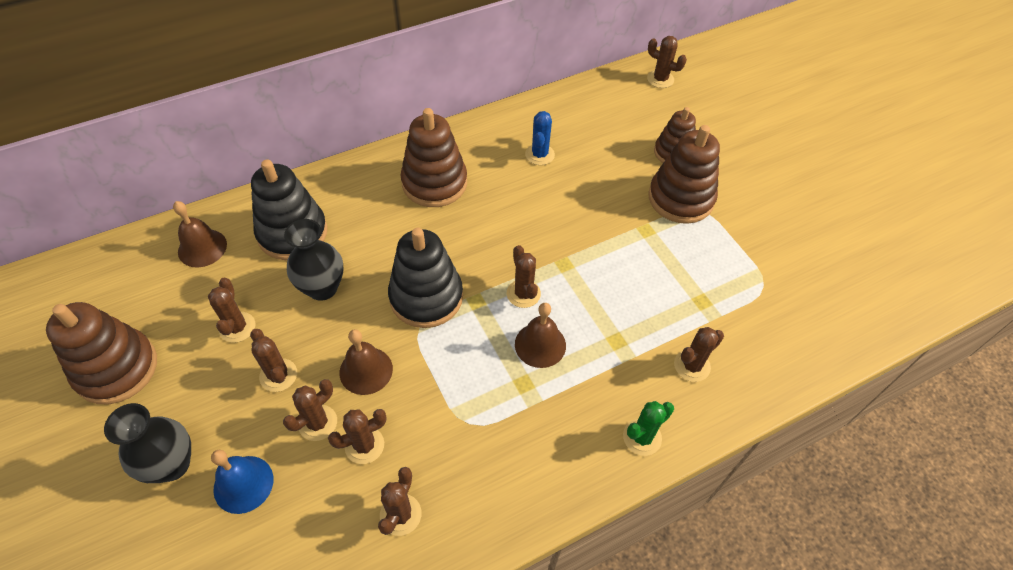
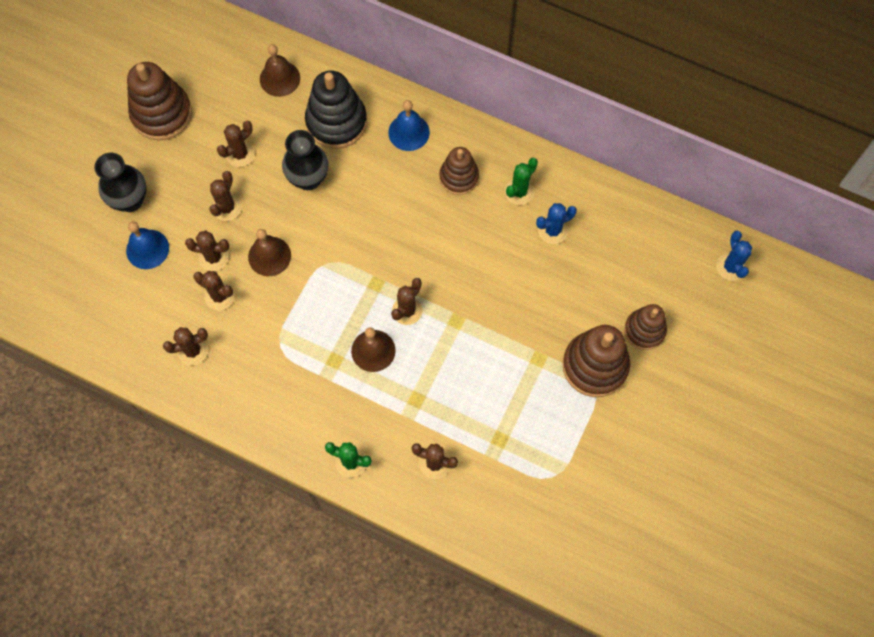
camera: 55 degrees right, 15 degrees up
(359, 190) = (409, 132): none -> blue bell
(426, 297) = (353, 249): black stacking toy -> none
(434, 183) = (459, 177): brown stacking toy -> brown stacking toy, size x0.63
(486, 154) = (519, 192): none -> green cactus
(660, 79) = (731, 267): brown cactus -> blue cactus

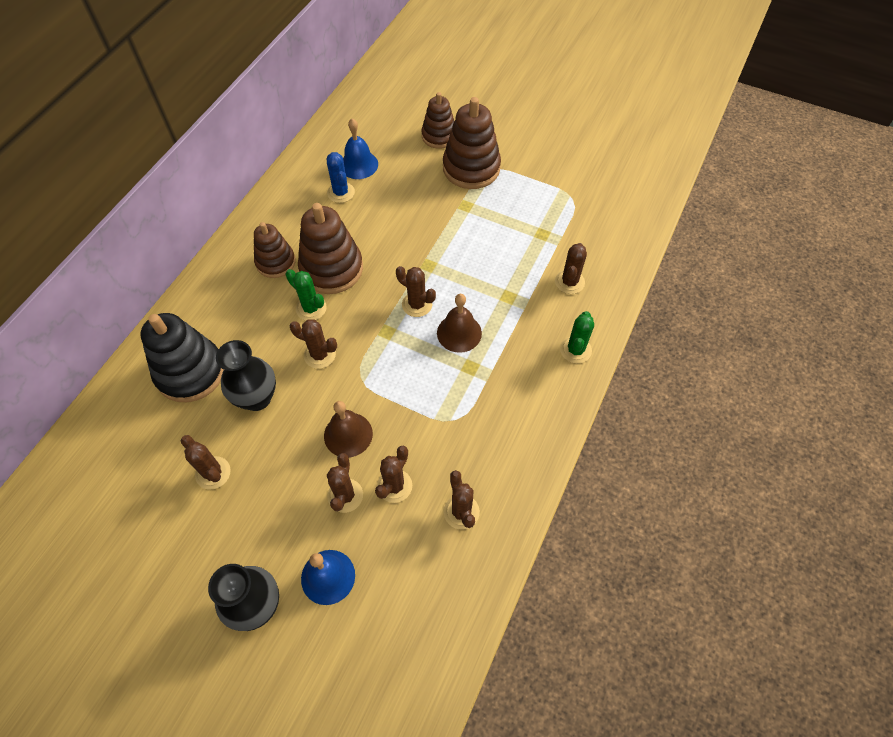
camera: 90 degrees left, 10 degrees down
(162, 113) = (136, 573): brown stacking toy -> brown stacking toy (331, 269)
(227, 207) = (282, 484): brown cactus -> brown cactus (319, 355)
(280, 78) = (119, 433): brown bell -> none
(409, 132) = (216, 304): blue bell -> blue bell (359, 164)
(519, 192) = (298, 216): green cactus -> green cactus (311, 308)
(731, 267) = (384, 83): blue cactus -> none

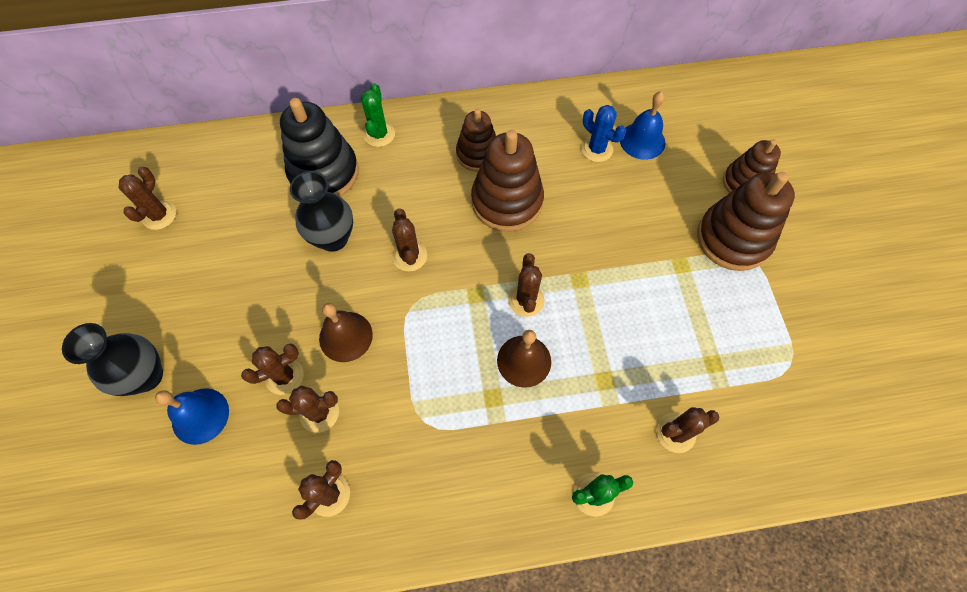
camera: 55 degrees right, 5 degrees up
(213, 473) = (243, 257): brown cactus -> brown cactus (159, 215)
(311, 308) = (452, 215): green cactus -> green cactus (379, 134)
(341, 192) = (596, 149): blue cactus -> blue cactus turned 75 degrees counterclockwise

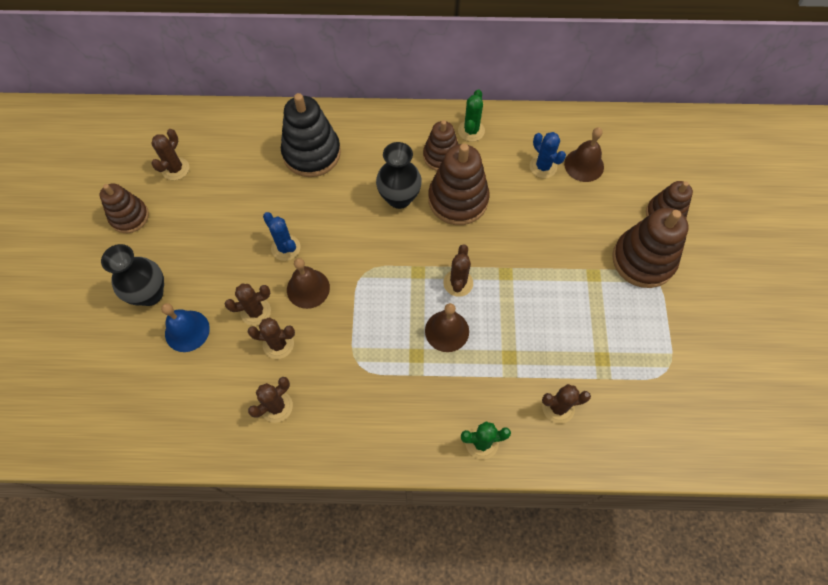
camera: 10 degrees right, 0 degrees up
(108, 283) = (129, 217): none -> brown stacking toy
(310, 290) = (285, 248): none -> blue cactus
(333, 238) = (310, 208): black vase -> black vase (399, 198)
(379, 134) = (362, 127): green cactus -> green cactus (471, 131)
(409, 256) = (370, 232): brown cactus -> none
(642, 140) = (584, 165): blue bell -> brown bell

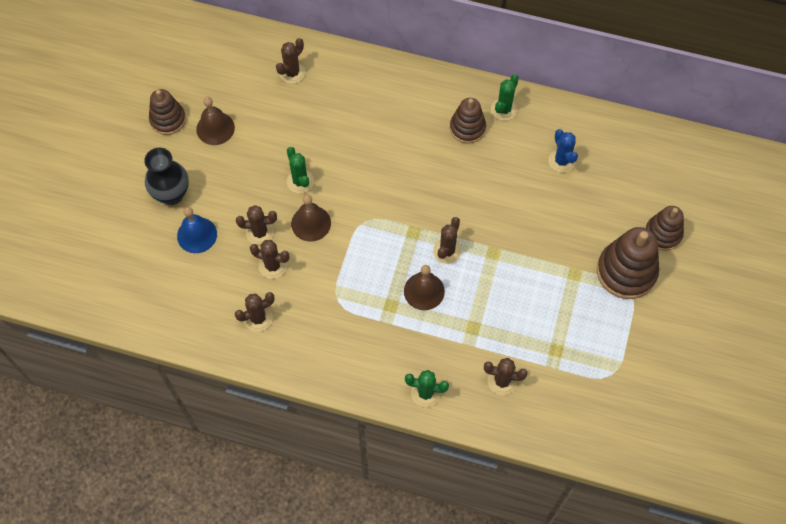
camera: 15 degrees right, 0 degrees up
(175, 169) = (218, 83): brown cactus -> brown cactus (292, 73)
(285, 248) = (300, 181): blue cactus -> green cactus
(311, 153) = (346, 97): black stacking toy -> none
(399, 198) = (416, 159): black vase -> none
(458, 200) = (470, 174): brown stacking toy -> none
(584, 165) = (602, 168): brown bell -> brown bell (215, 128)

